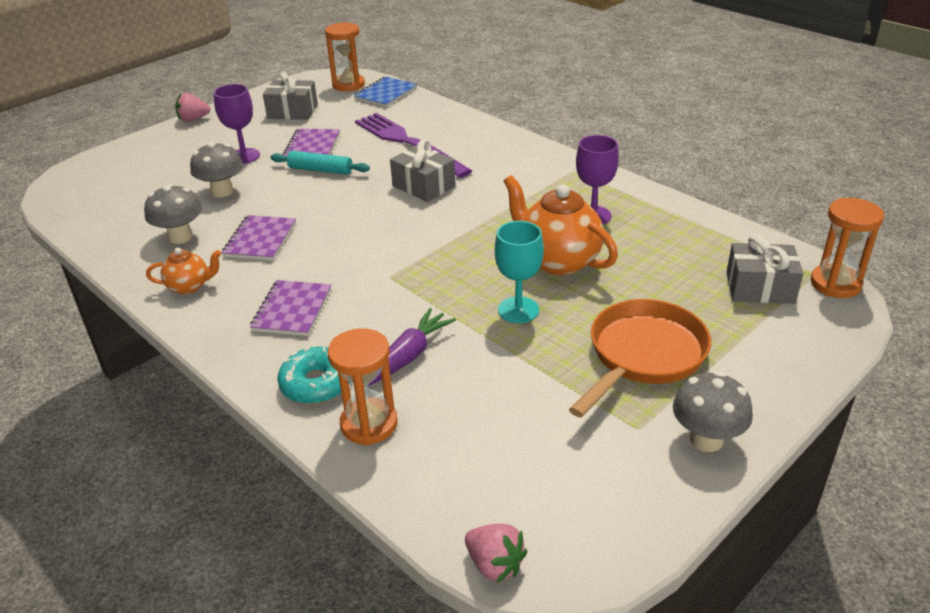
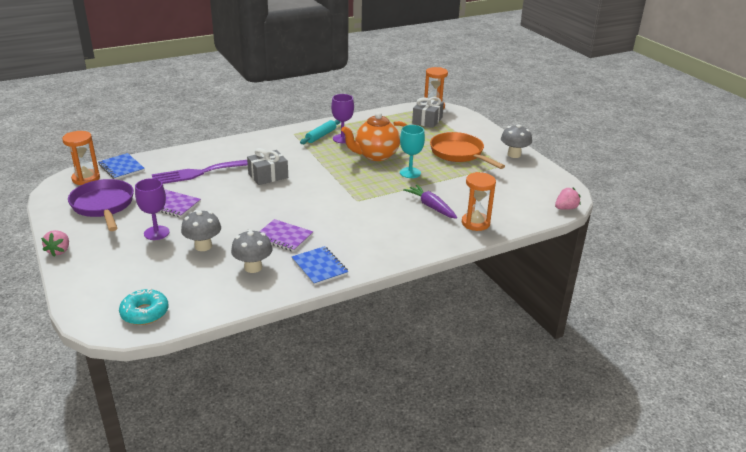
camera: 75 degrees left, 5 degrees down
(189, 286) = (319, 267): orange teapot -> blue notebook
(292, 111) = (103, 206): grey gift -> purple pan
(292, 310) = (369, 233): purple notebook -> none
(316, 384) = (439, 233): turquoise donut -> turquoise donut (145, 313)
(320, 170) = (211, 206): turquoise rolling pin -> turquoise rolling pin (321, 136)

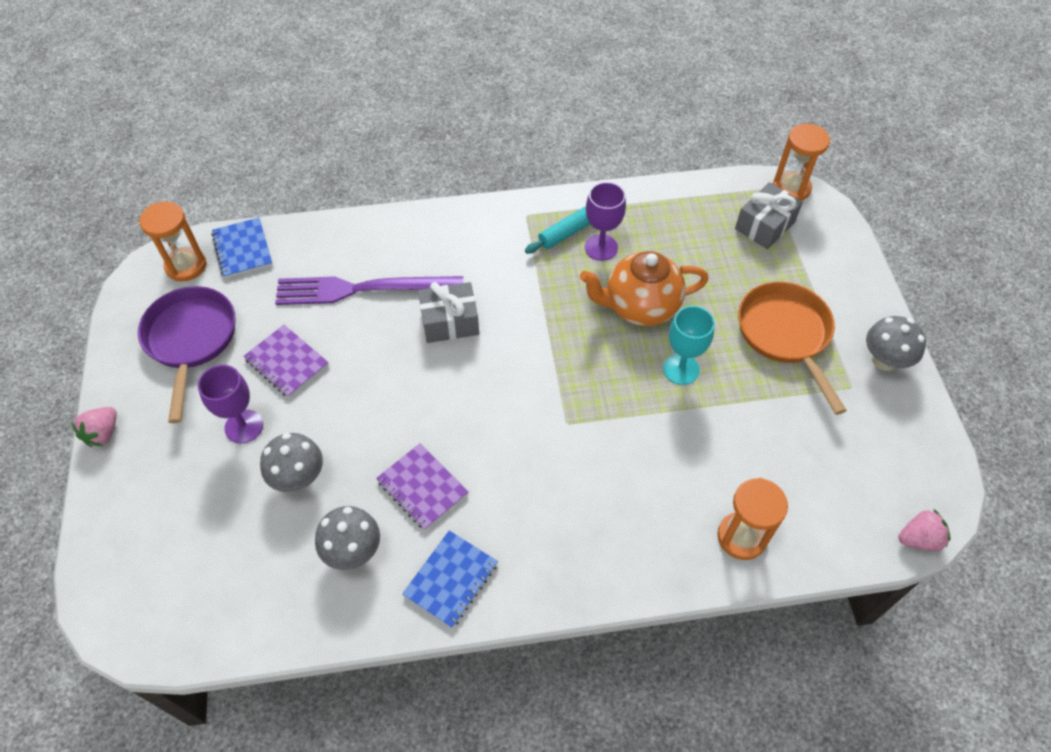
camera: 20 degrees right, 25 degrees up
(145, 313) = (173, 613): turquoise donut -> none
(319, 267) = (451, 579): blue notebook -> blue notebook turned 45 degrees clockwise
(431, 206) = (682, 471): purple carrot -> none

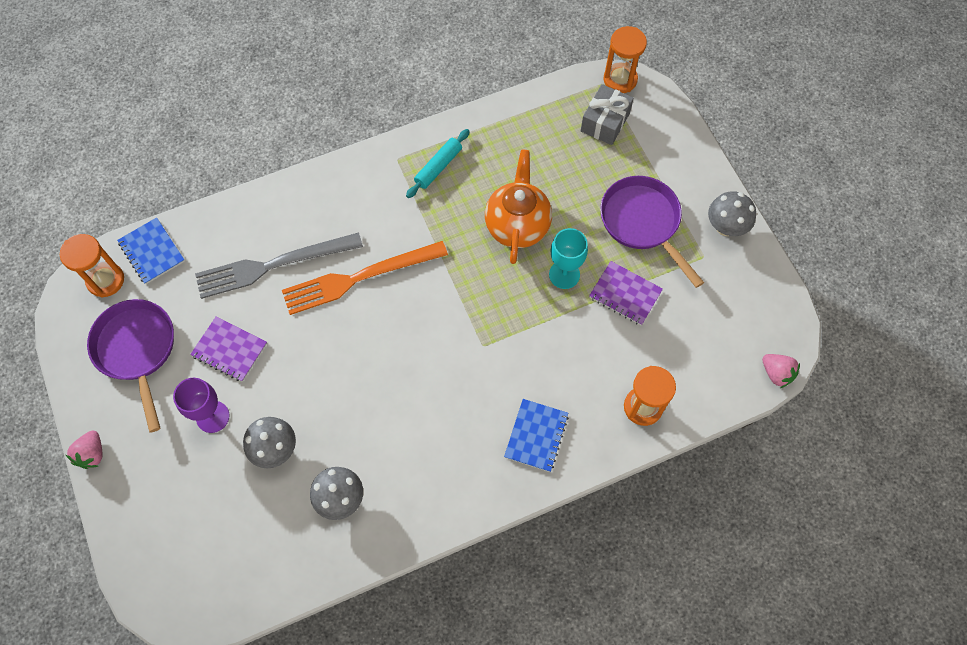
camera: 15 degrees left, 10 degrees up
(362, 289) = (273, 265): purple fork -> grey fork
(422, 487) = (380, 431): purple notebook -> purple notebook (625, 294)
(450, 322) = (359, 278): grey gift -> orange fork
(451, 579) = (426, 501): blue notebook -> blue notebook (536, 436)
(601, 247) = (470, 176): purple goblet -> none
(640, 307) = (517, 225): orange teapot -> orange teapot turned 120 degrees clockwise
(785, 335) = (642, 222): orange pan -> purple pan
(919, 539) = (776, 373): pink strawberry -> pink strawberry turned 75 degrees clockwise

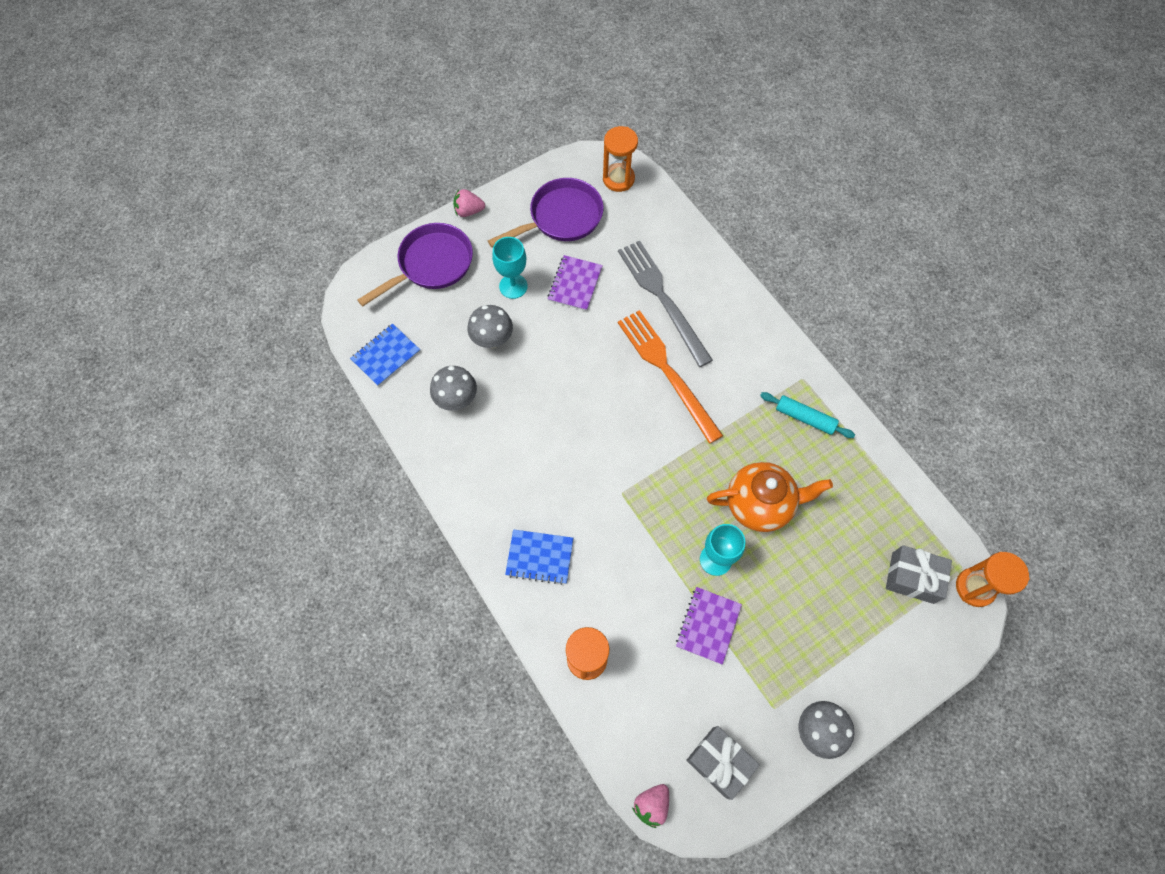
camera: 80 degrees right, 0 degrees up
(152, 252) = (652, 204): blue notebook -> blue notebook (386, 356)
(212, 417) = (513, 286): purple goblet -> turquoise goblet
(642, 222) = (798, 635): purple pan -> purple pan (431, 264)
(745, 310) = (719, 762): none -> grey gift

